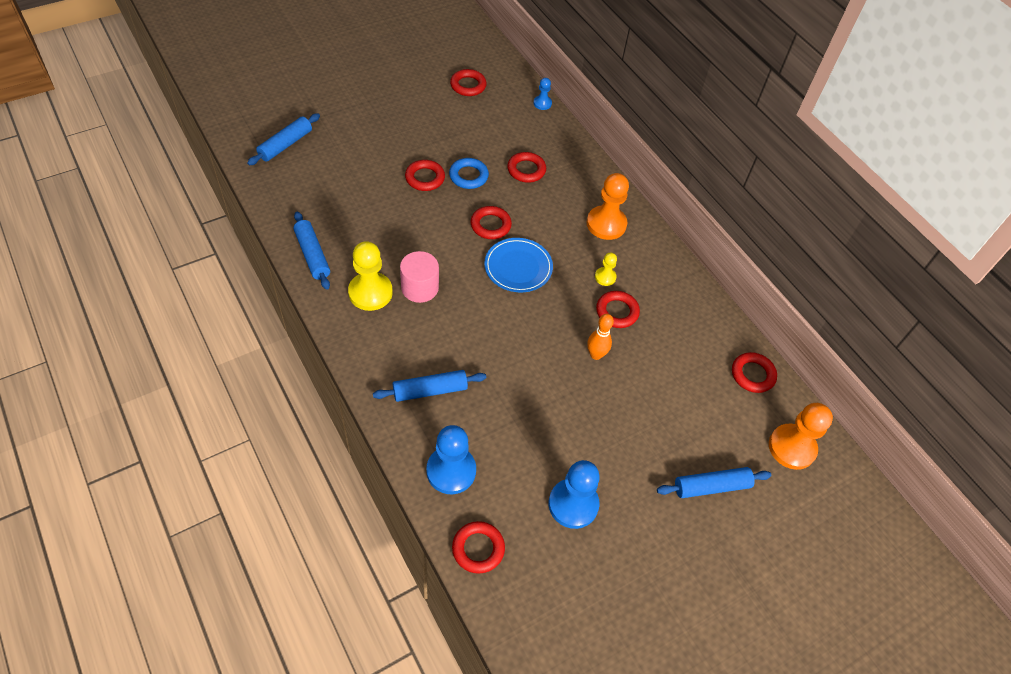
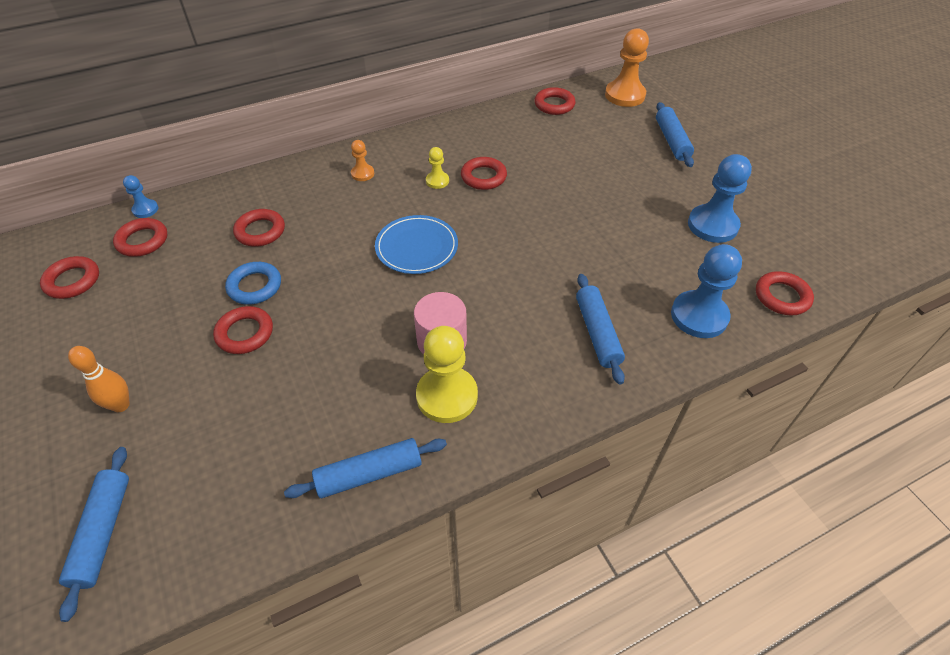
camera: 80 degrees left, 5 degrees down
(285, 144) = (103, 532): blue rolling pin -> blue rolling pin turned 45 degrees clockwise
(490, 225) = (346, 268): red ring -> red ring (142, 241)
(596, 355) = (538, 196): orange bowling pin -> orange bowling pin (121, 405)
(606, 224) = (362, 174): orange pawn -> orange pawn, size x0.51

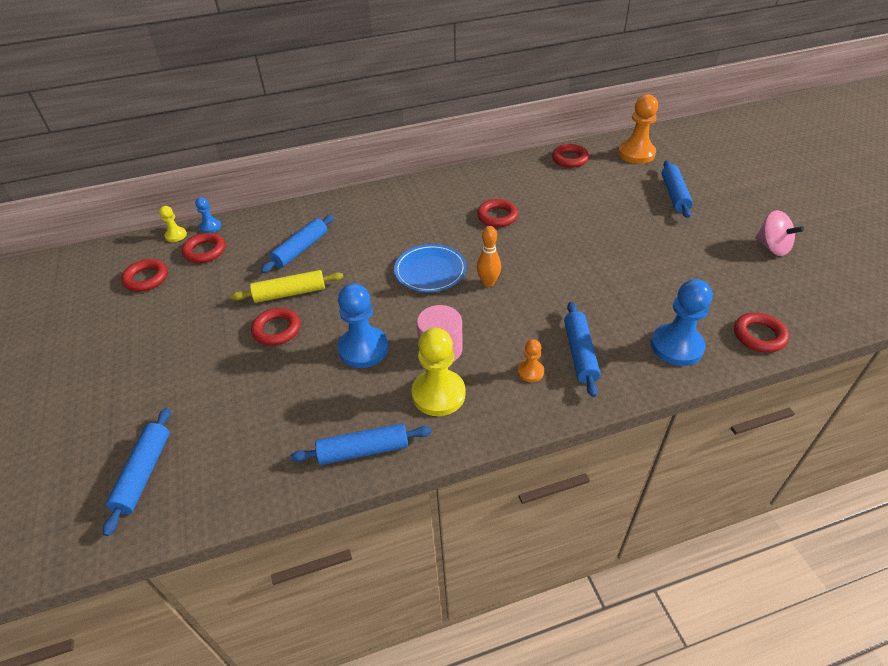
camera: 10 degrees right, 5 degrees down
(121, 405) = (171, 377): orange bowling pin -> orange bowling pin (488, 283)
(255, 286) = (290, 293): blue ring -> yellow rolling pin
(260, 231) = (300, 249): red ring -> blue rolling pin
(362, 174) = (392, 208): orange pawn -> orange pawn (530, 371)
(437, 181) = (456, 217): yellow pawn -> yellow pawn (176, 235)
(712, 225) = (702, 269): blue pawn -> blue pawn (363, 349)
(781, 195) = (772, 247): none -> pink spinning top

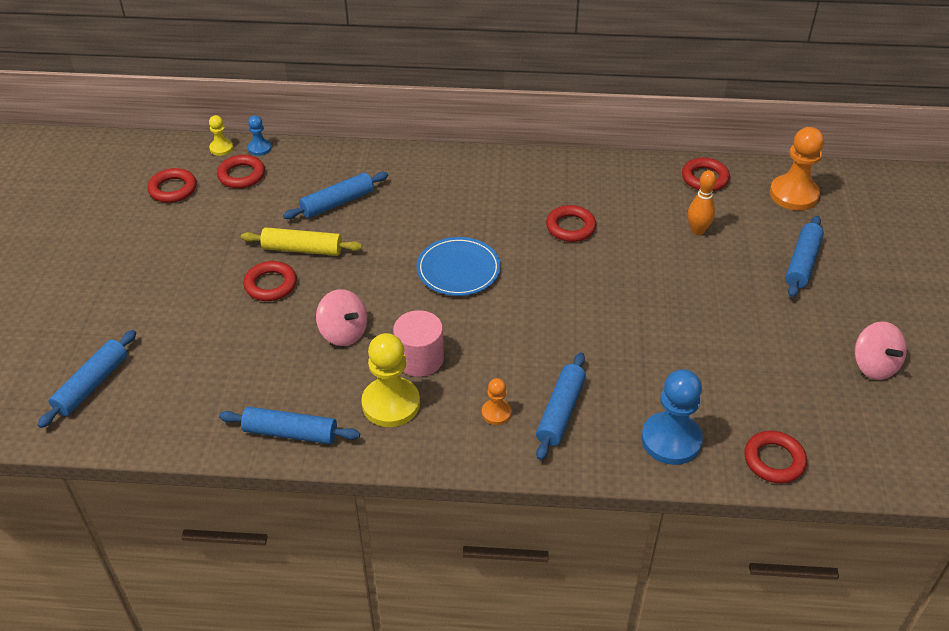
camera: 20 degrees right, 0 degrees up
(363, 349) = (343, 332): blue pawn -> pink spinning top
(488, 283) = (512, 303): orange bowling pin -> orange bowling pin (697, 231)

